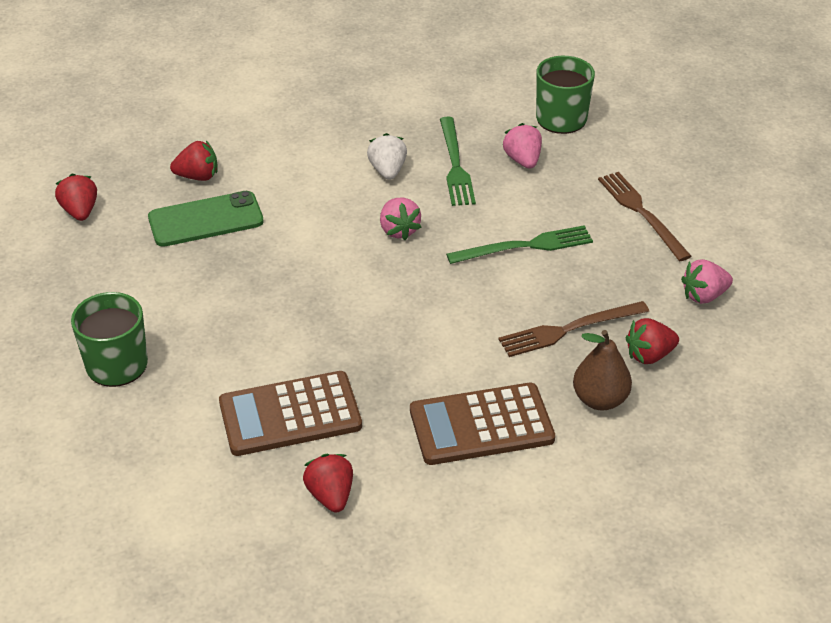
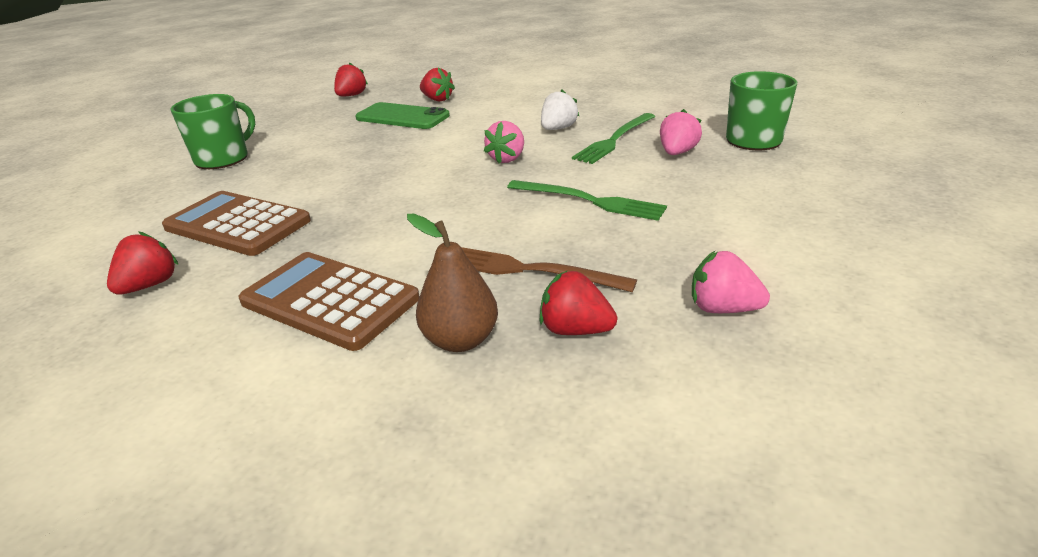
camera: 45 degrees right, 10 degrees down
(641, 213) = (744, 219): brown fork -> none

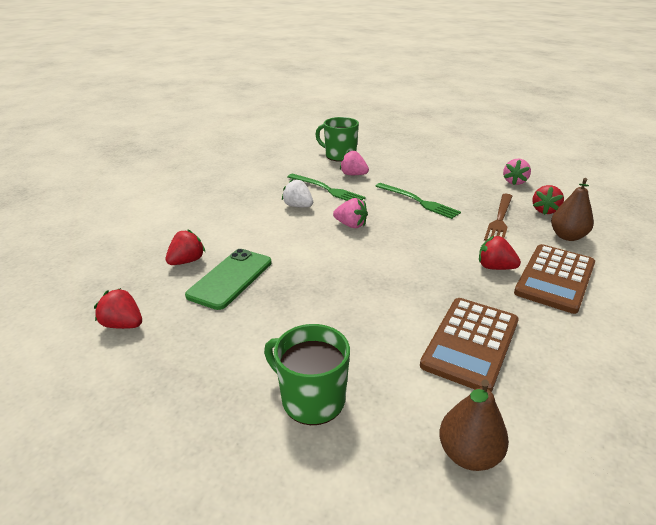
camera: 90 degrees left, 0 degrees up
(113, 216) = (468, 454): none -> brown pear
(150, 285) = (577, 368): red strawberry -> red strawberry (495, 267)
(589, 201) = (418, 201): green fork -> green fork turned 105 degrees clockwise

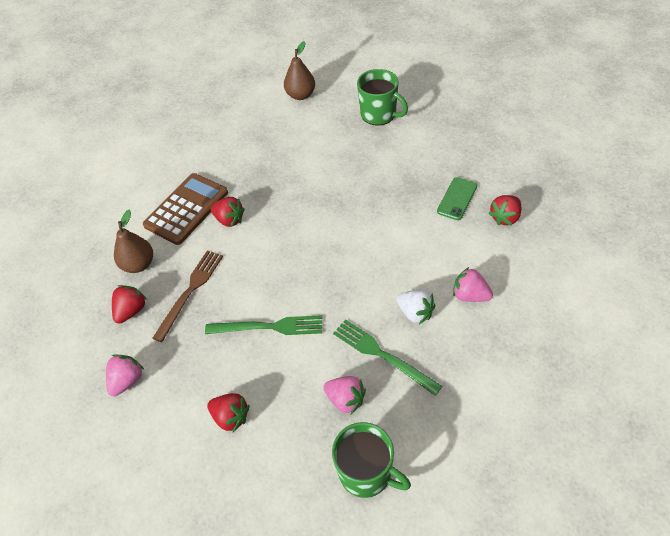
camera: 175 degrees left, 20 degrees up
(123, 325) = (519, 154): red strawberry -> red strawberry (231, 417)
(230, 278) = (457, 199): green phone -> green phone, size x0.67
(351, 225) = (352, 277): pink strawberry -> pink strawberry (470, 295)
(418, 201) = (269, 327): green fork -> green fork turned 135 degrees clockwise
(470, 343) = (277, 151): brown calculator -> none

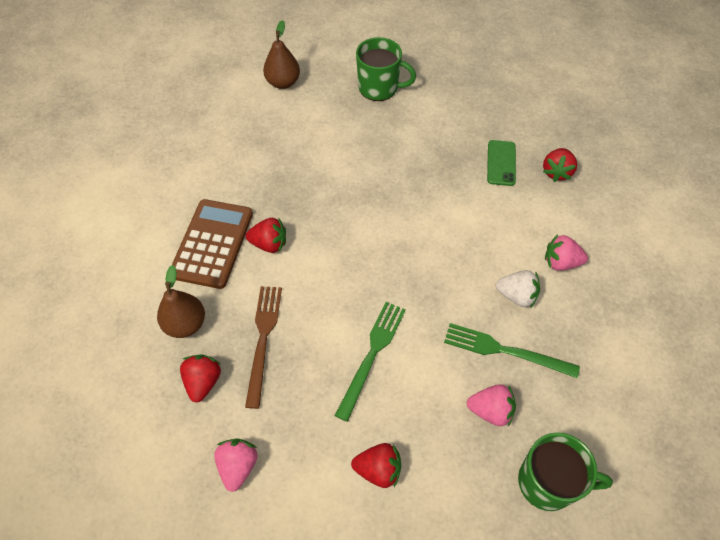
camera: 25 degrees left, 5 degrees up
(269, 327) = (372, 355): green fork -> green fork turned 45 degrees counterclockwise

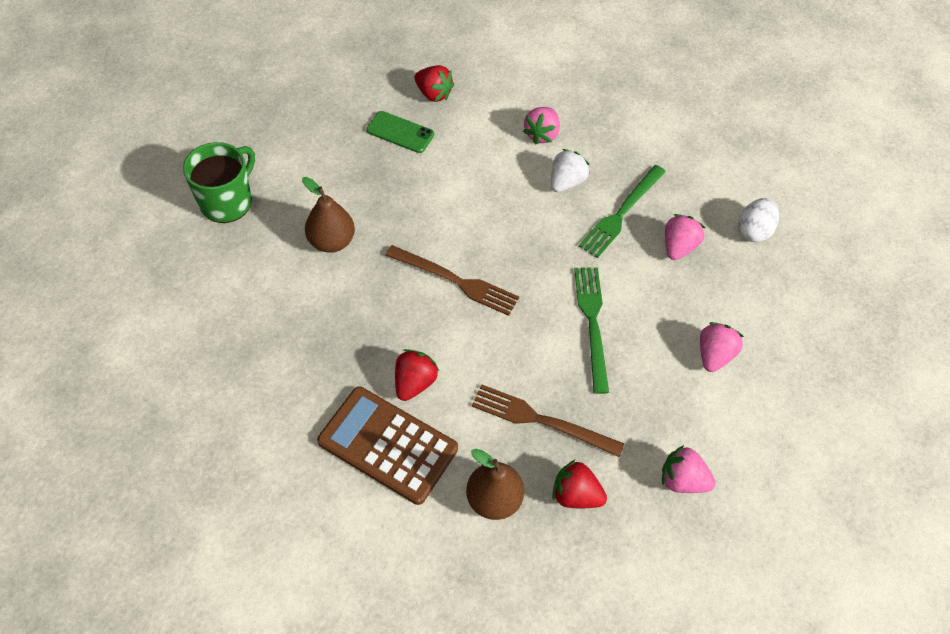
camera: 75 degrees left, 0 degrees up
(283, 82) = (155, 300): brown pear -> brown pear (331, 241)
(371, 243) = (455, 281): none -> brown fork
(372, 355) = (592, 323): green fork -> green fork turned 45 degrees clockwise
(378, 470) = (714, 355): red strawberry -> pink strawberry
(548, 482) = (753, 231): green mug -> white egg

